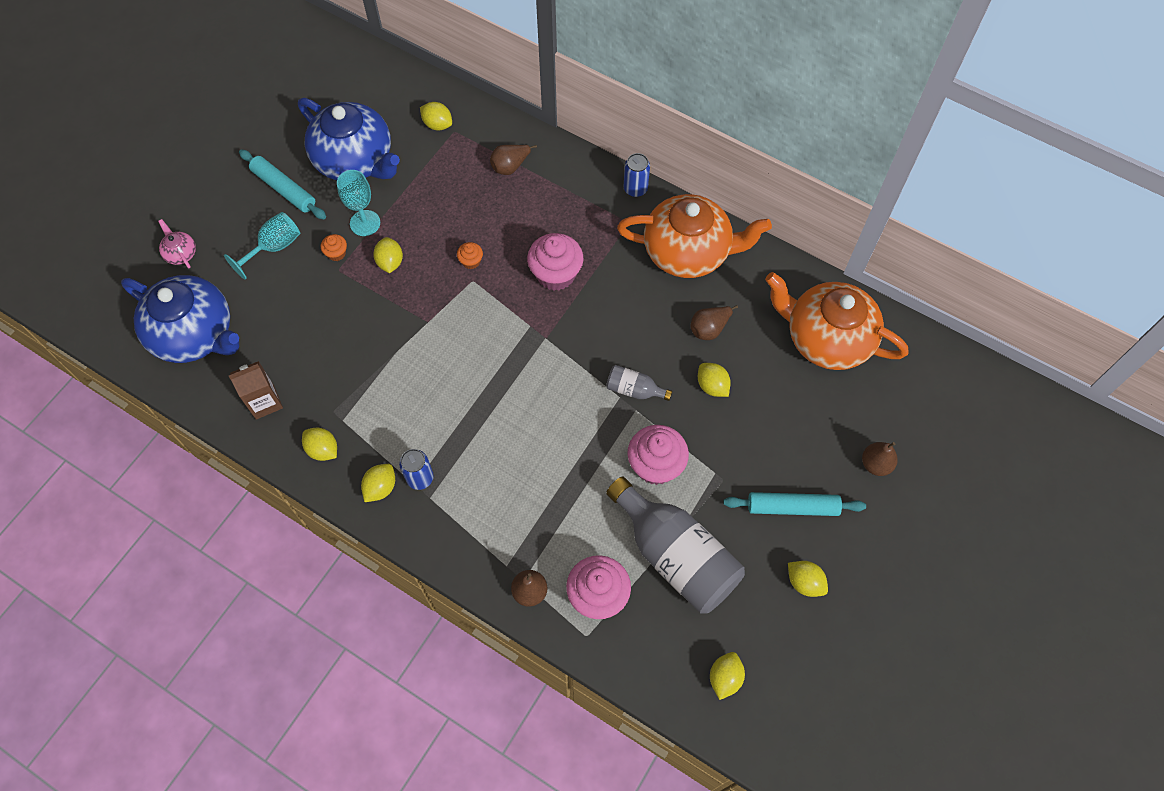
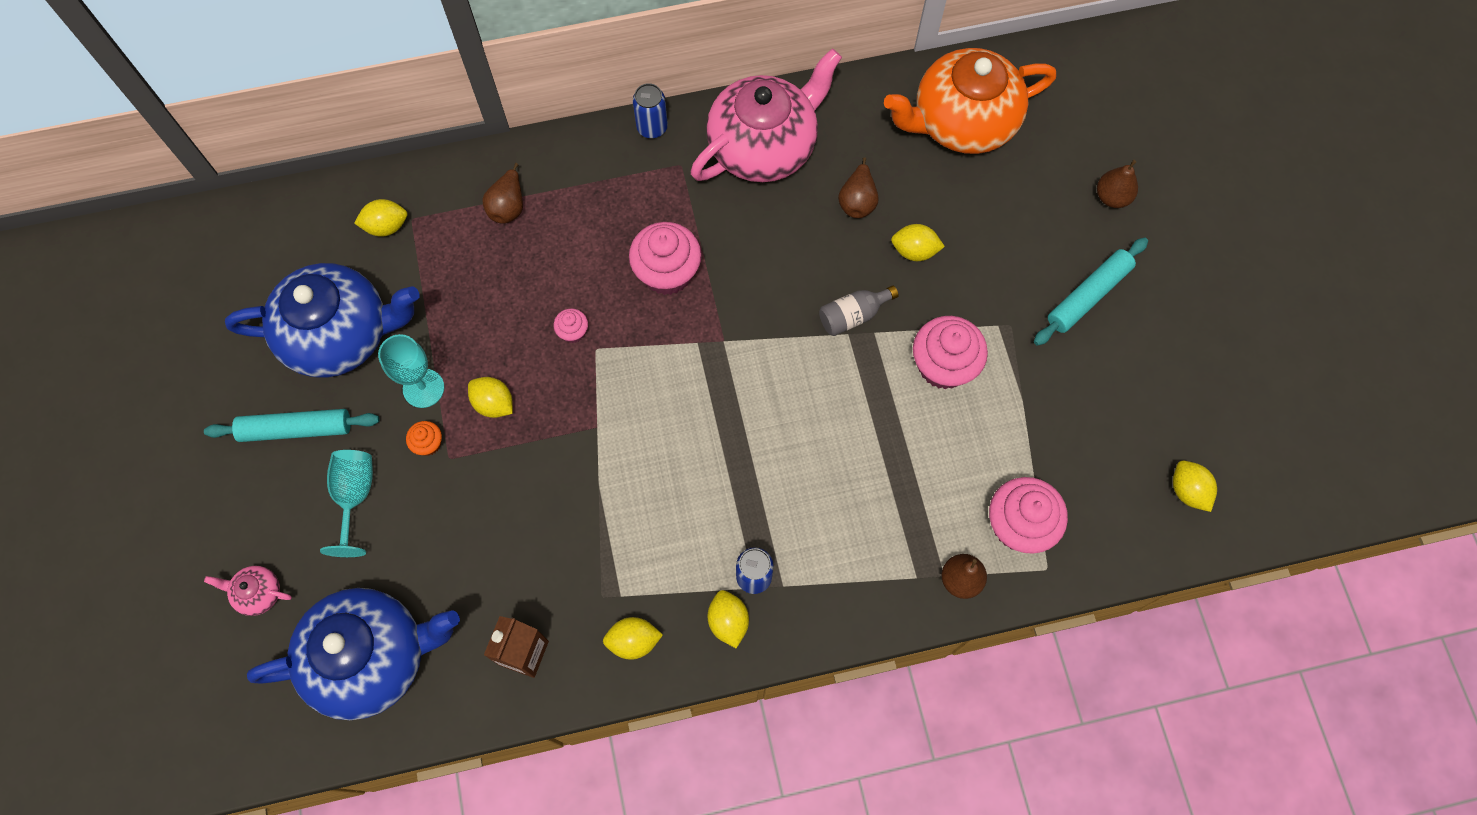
camera: 45 degrees left, 5 degrees up
(471, 261) = (573, 332): orange cupcake -> pink cupcake
(676, 555) = (1043, 428): grey bottle -> none
(688, 252) = (764, 146): orange teapot -> pink teapot
(804, 582) = (1162, 350): yellow lemon -> none

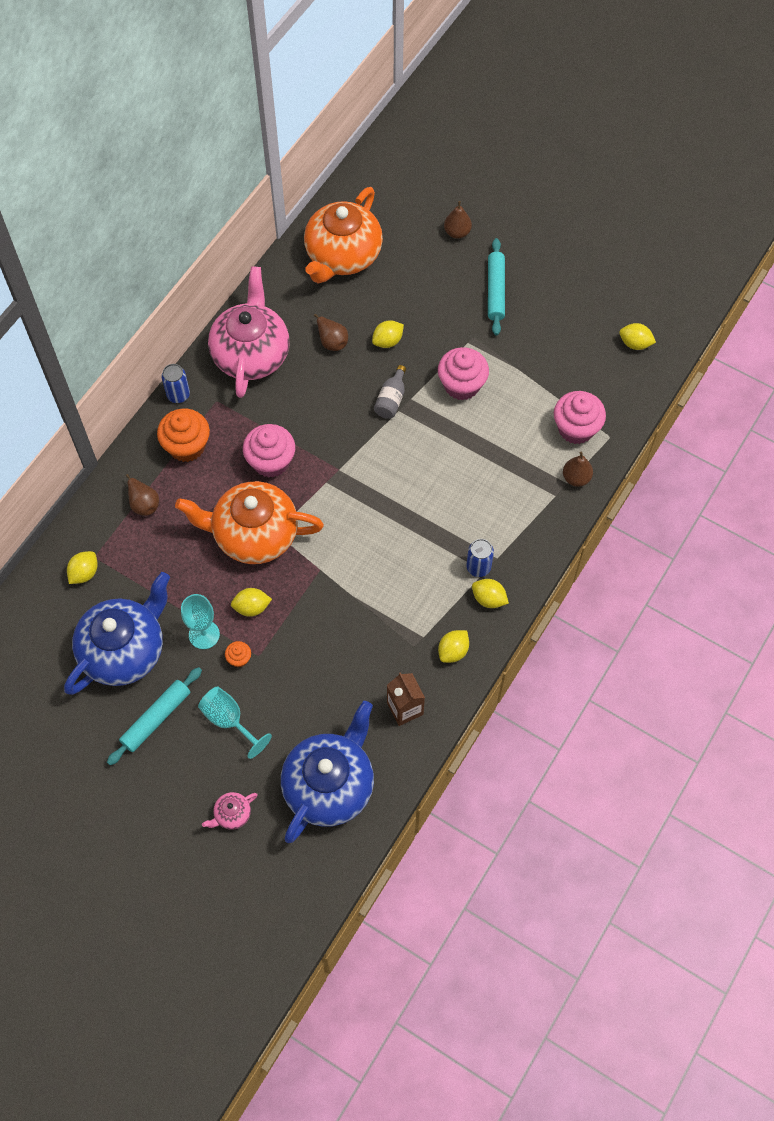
camera: 45 degrees left, 5 degrees down
(573, 332) = (254, 535): pink cupcake -> orange teapot
(606, 185) = (187, 446): none -> orange cupcake

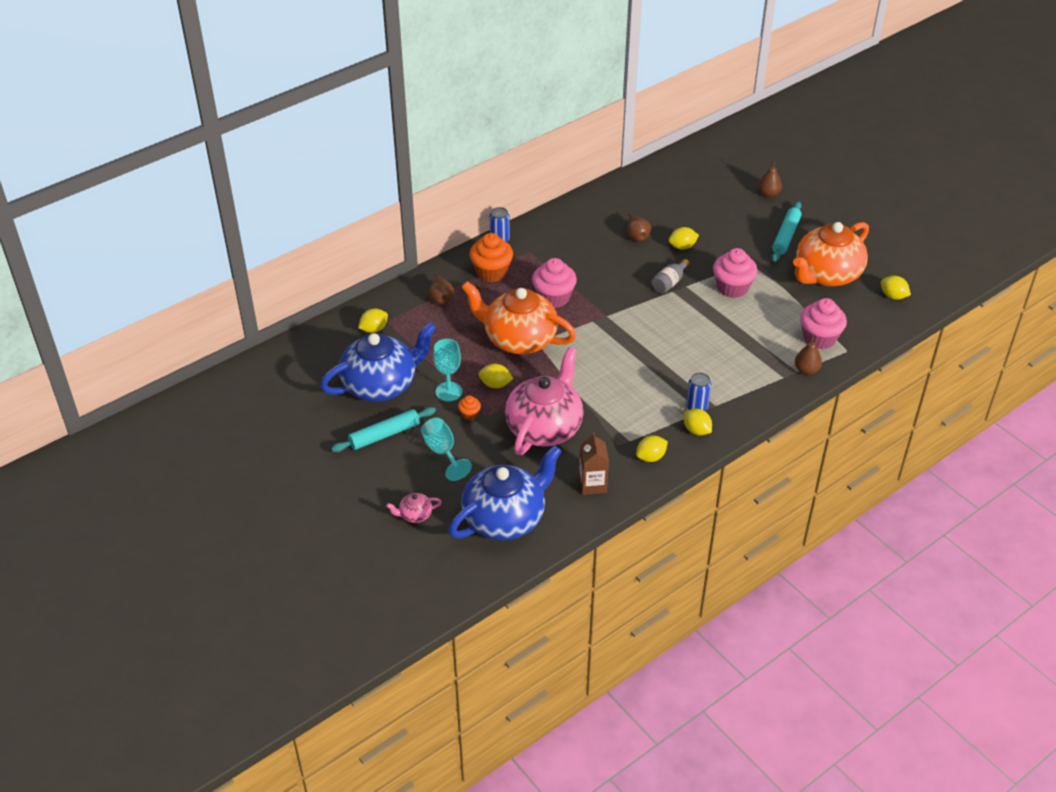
camera: 20 degrees right, 20 degrees down
(251, 354) = (568, 229): pink teapot -> pink teapot (545, 427)
(342, 256) = (668, 188): orange teapot -> orange teapot (826, 275)

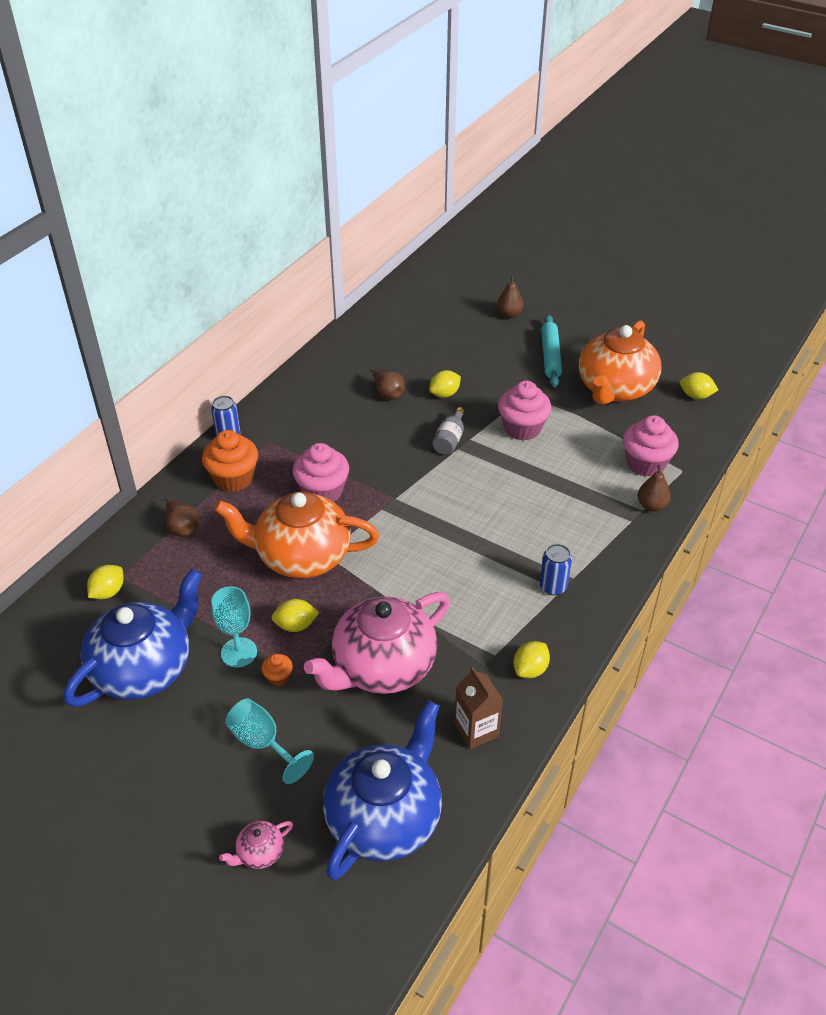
camera: 20 degrees left, 0 degrees up
(384, 435) = (174, 741): turquoise rolling pin -> none
(545, 427) = (382, 667): pink teapot -> pink teapot turned 135 degrees counterclockwise
(696, 430) = (567, 617): yellow lemon -> none

